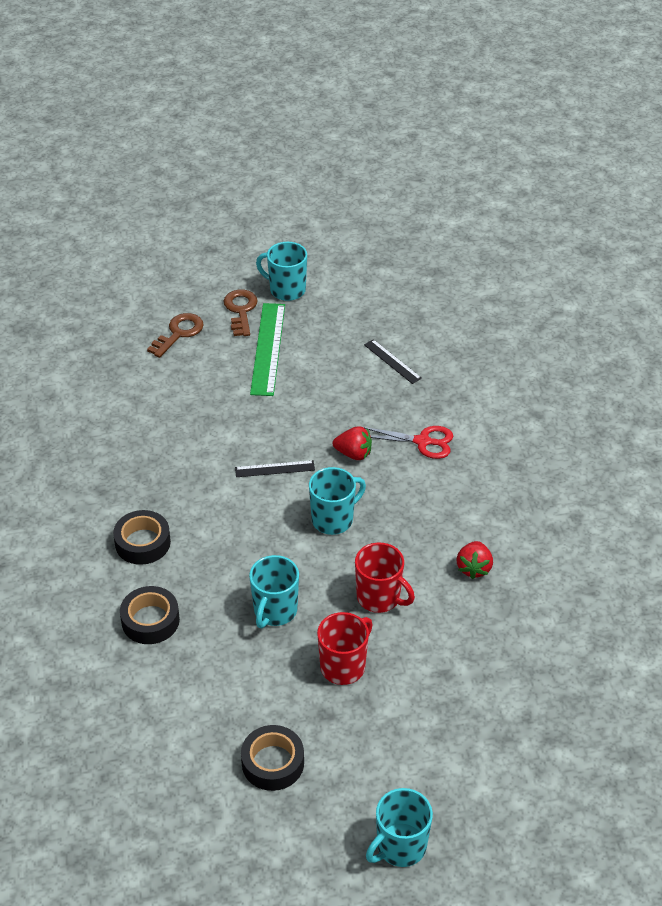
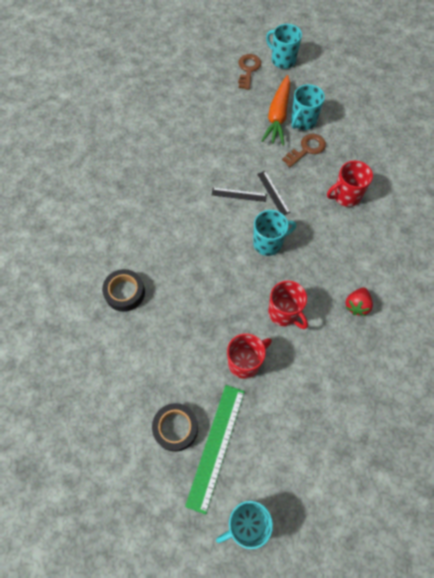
camera: 15 degrees right, 20 degrees up
(142, 543) = (136, 231): black tape -> none
(179, 333) = (203, 78): brown key -> brown key (307, 149)
(268, 348) = (258, 102): green ruler -> green ruler (216, 446)
(275, 611) = (209, 306): turquoise mug -> turquoise mug (303, 121)
(300, 362) = (278, 116): none -> orange carrot
(353, 454) = (295, 195): red strawberry -> none
(392, 361) = (340, 129): black ruler -> black ruler (273, 193)
(423, 441) = (346, 196): red scissors -> red mug

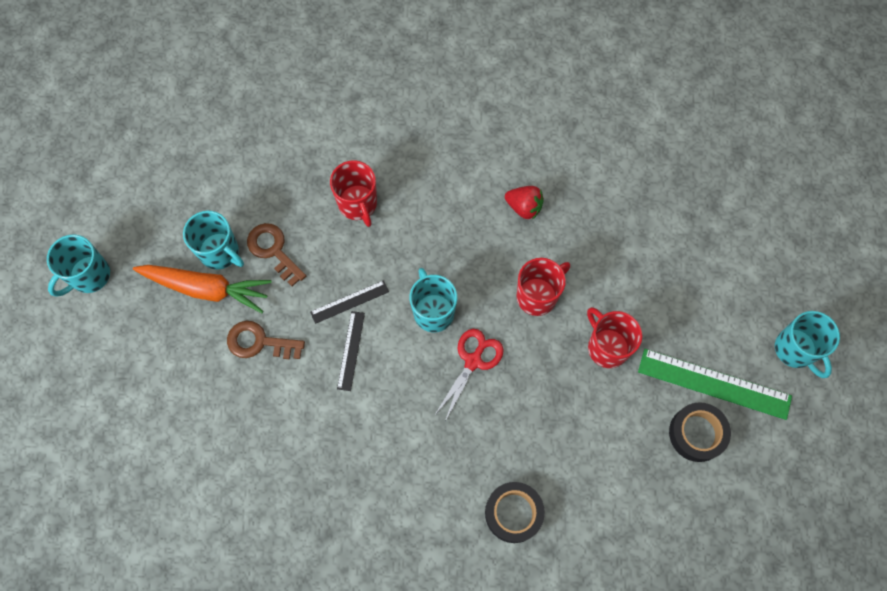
camera: 90 degrees left, 5 degrees up
(233, 268) = (473, 361): none -> red scissors
(248, 69) = (103, 331): brown key -> brown key (259, 342)

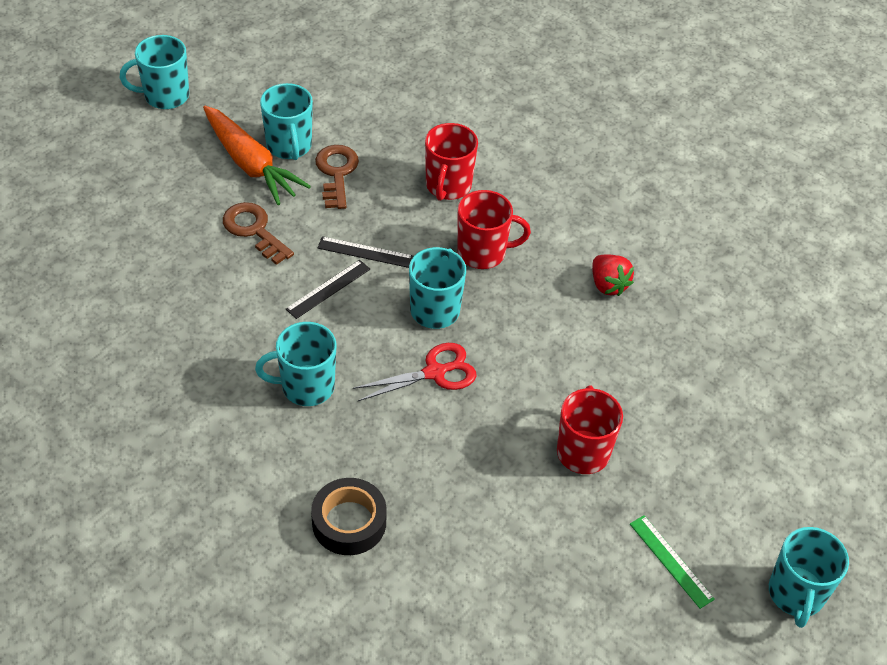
camera: 35 degrees right, 20 degrees down
(402, 437) = (306, 387): none -> turquoise mug
(537, 296) = (552, 363): red mug -> red mug (483, 253)
(697, 433) = (609, 591): black tape -> none
(714, 384) = (671, 561): green ruler -> green ruler, size x0.54

